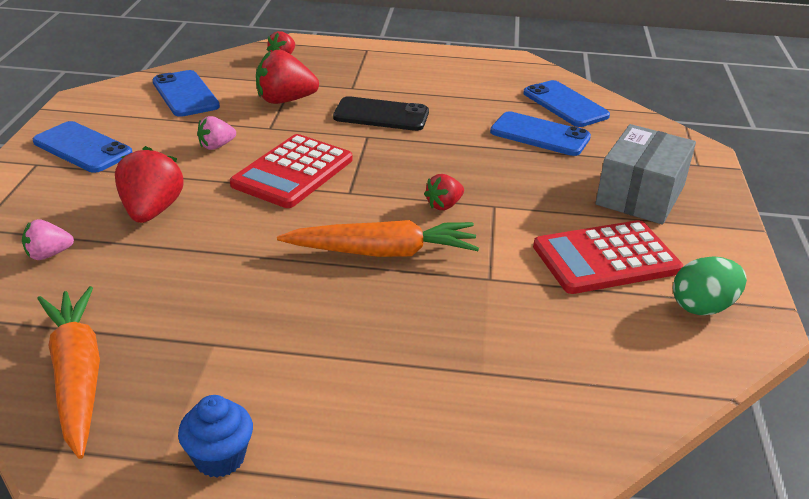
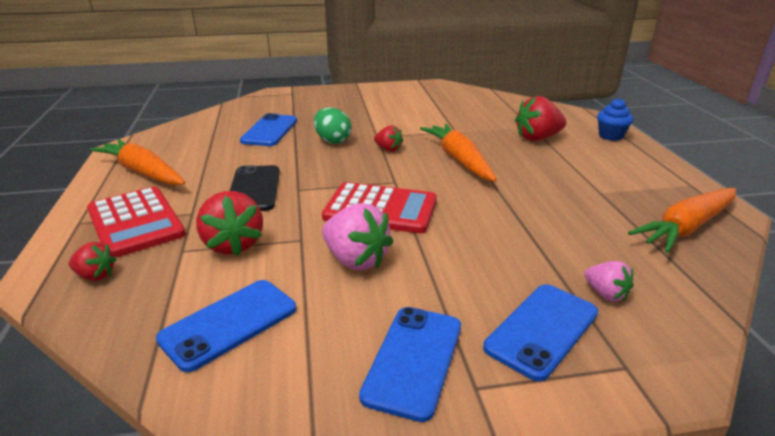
camera: 105 degrees left, 5 degrees down
(152, 211) = (494, 261): red strawberry -> red strawberry (537, 138)
(216, 146) = (356, 260): pink strawberry -> pink strawberry, size x1.76
(219, 458) = (666, 171): blue cupcake -> blue cupcake (610, 136)
(450, 69) = (143, 172): none -> orange carrot
(565, 104) = (215, 126): blue phone -> blue phone (542, 330)
(606, 258) = (411, 108): red calculator -> red calculator (135, 222)
(640, 195) = (338, 104): grey box -> none
(702, 307) = (433, 92): green egg -> green egg (332, 141)

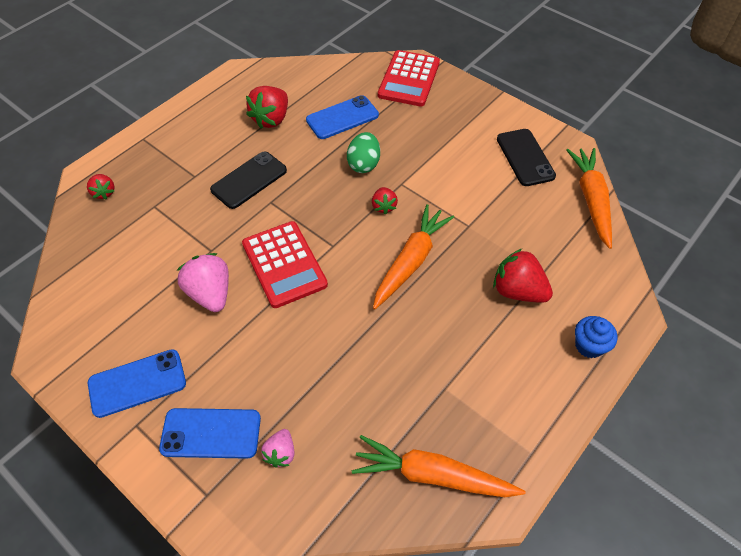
camera: 50 degrees right, 25 degrees up
(135, 222) = (163, 161): red calculator -> red calculator (409, 79)
(143, 172) = (219, 111): orange carrot -> orange carrot (591, 200)
(229, 324) = (108, 281): blue phone -> none
(233, 244) = (178, 223): red strawberry -> red strawberry (271, 119)
(356, 260) = (210, 293): pink strawberry -> pink strawberry turned 150 degrees clockwise
(424, 97) = (525, 157): none -> black phone

